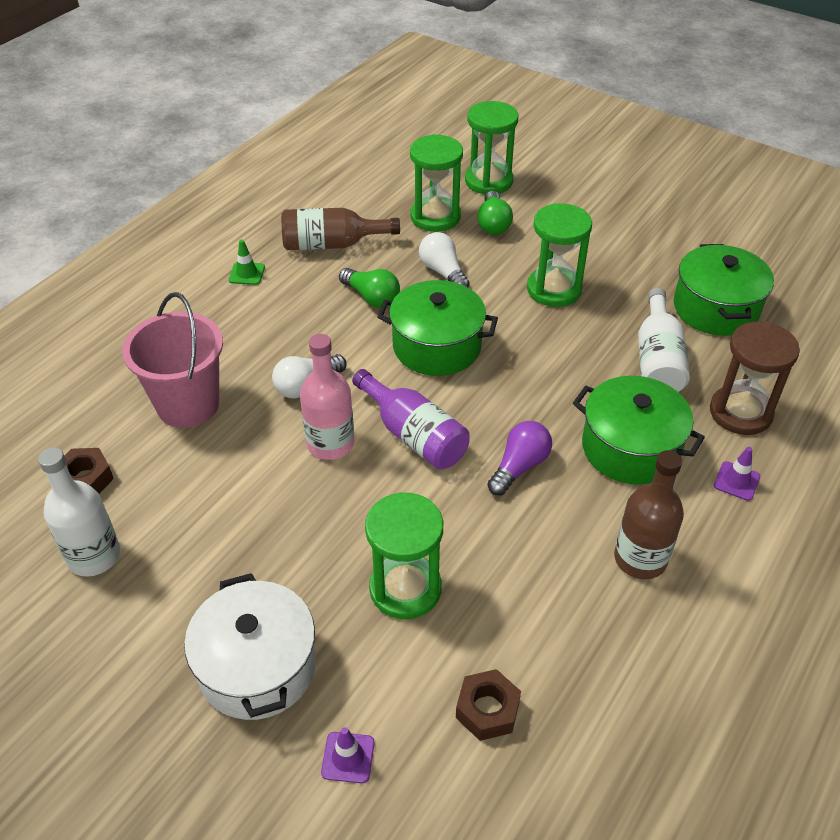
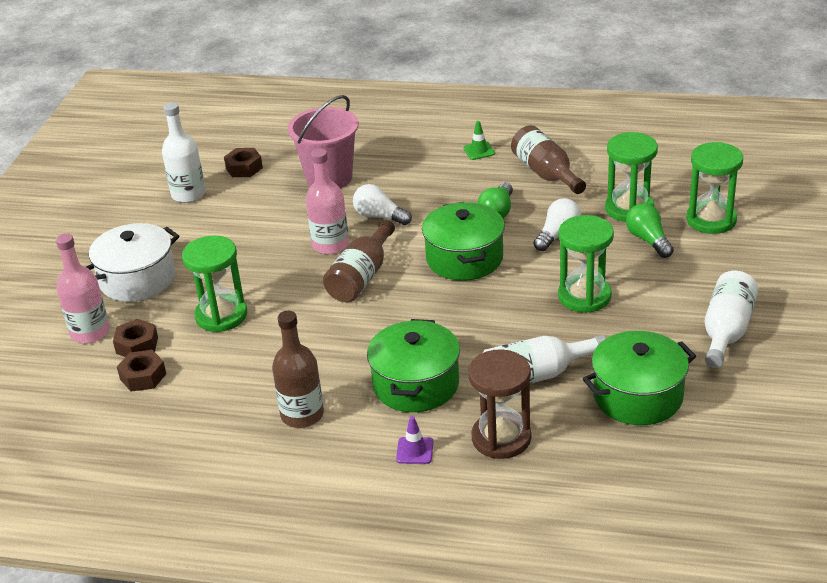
camera: 70 degrees right, 10 degrees down
(348, 757) = (90, 332): purple traffic cone -> pink bottle
(413, 702) = (137, 345): none -> brown nut
(414, 435) = (361, 277): purple bottle -> brown bottle
(493, 224) = (648, 240): green light bulb -> green light bulb turned 90 degrees clockwise
(519, 466) = (360, 334): purple light bulb -> none
(651, 230) = (726, 331): none -> white bottle

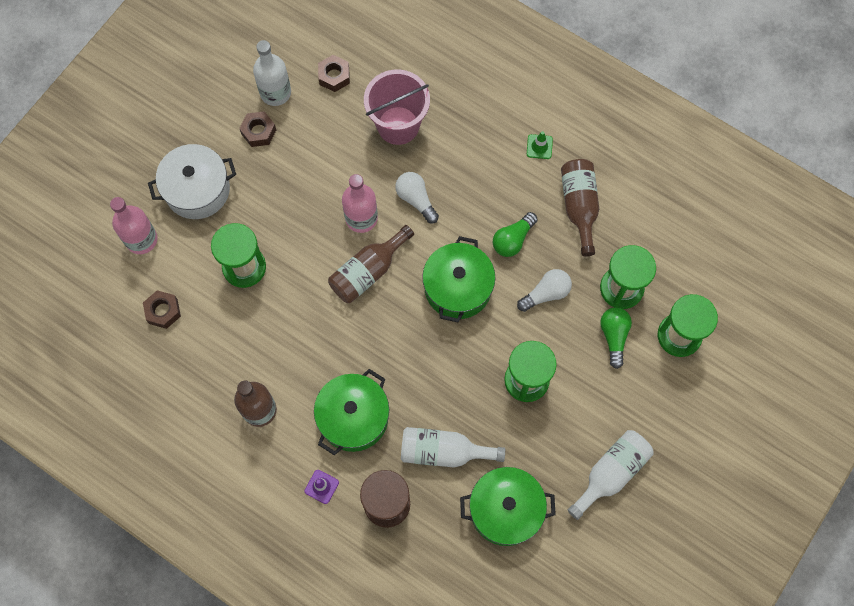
camera: 20 degrees right, 35 degrees up
(137, 345) = (170, 272): brown nut -> brown nut (258, 132)

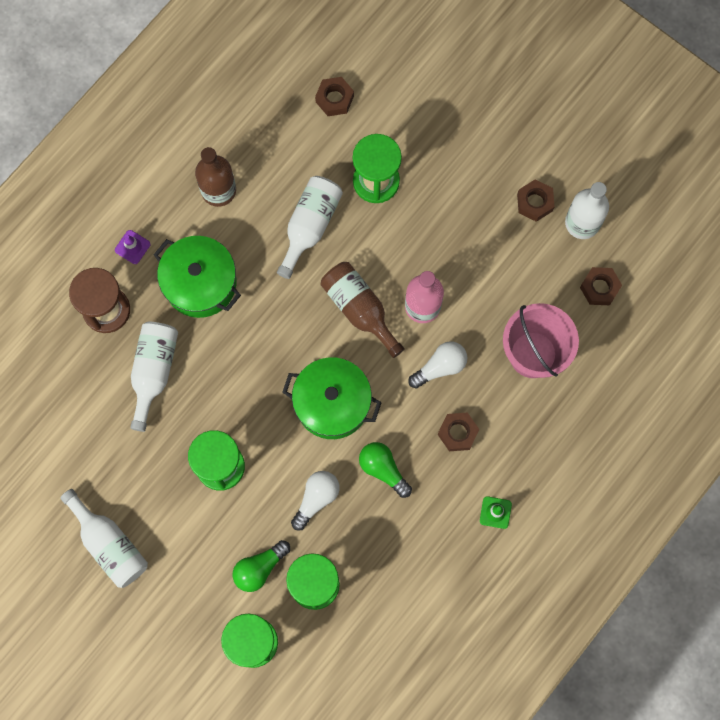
camera: 95 degrees right, 5 degrees up
(141, 239) = (416, 79): pink bottle -> none
(197, 190) = (469, 136): white pot -> none
(291, 322) = (310, 226): none -> white bottle
(473, 181) = (457, 433): none -> brown nut
(505, 510) = (85, 429): green pot -> none
(546, 293) = (316, 499): white light bulb -> white light bulb turned 120 degrees counterclockwise
(579, 206) = (417, 549): brown bottle -> none
(614, 336) = (259, 568): green light bulb -> green light bulb turned 135 degrees clockwise

